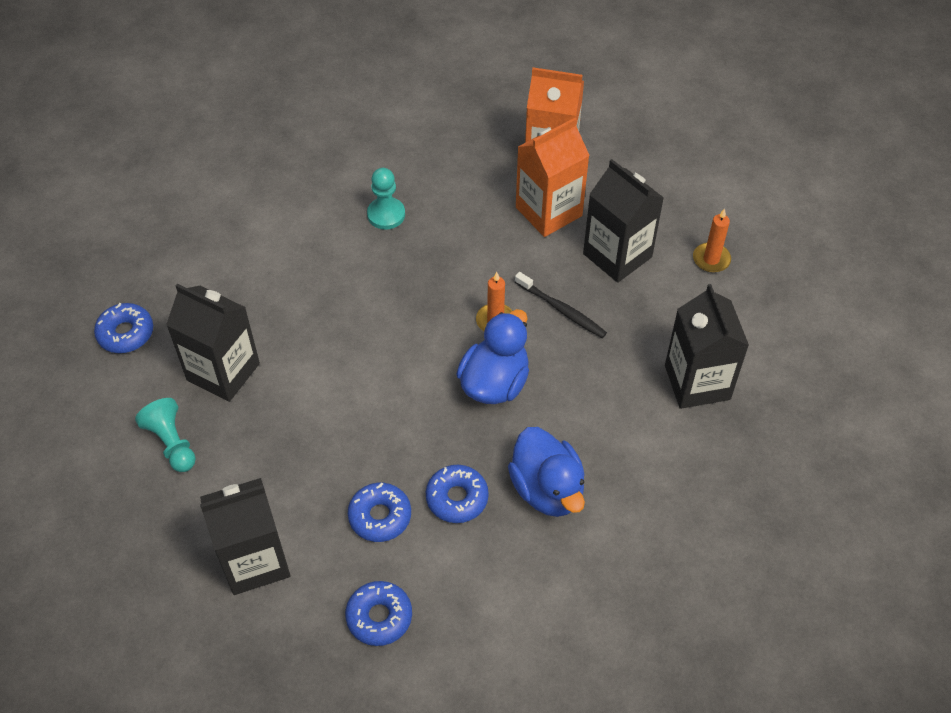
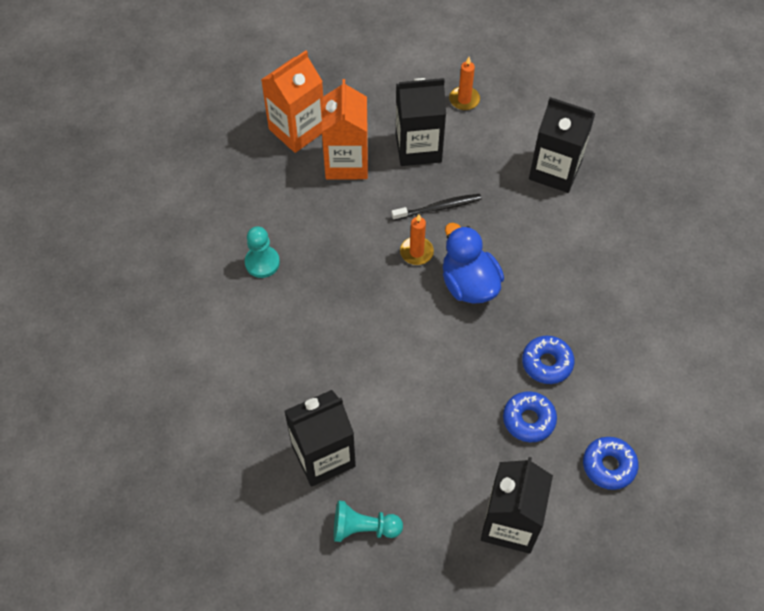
camera: 55 degrees left, 5 degrees up
(126, 333) = (228, 508): blue donut -> none
(547, 489) = (577, 305): blue duck -> none

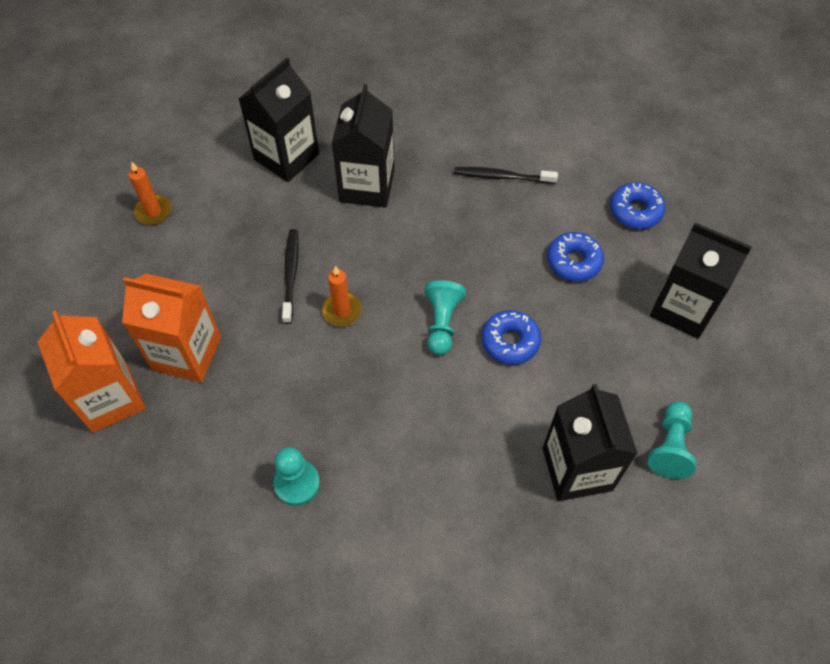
camera: 75 degrees left, 0 degrees up
(418, 148) = (199, 273): black carton -> black carton (367, 186)
(428, 327) = (442, 323): none -> turquoise pawn
(469, 284) = (400, 271): blue duck -> none
(547, 363) = (514, 228): blue donut -> blue donut (510, 341)
(602, 341) = (501, 177): none -> black toothbrush

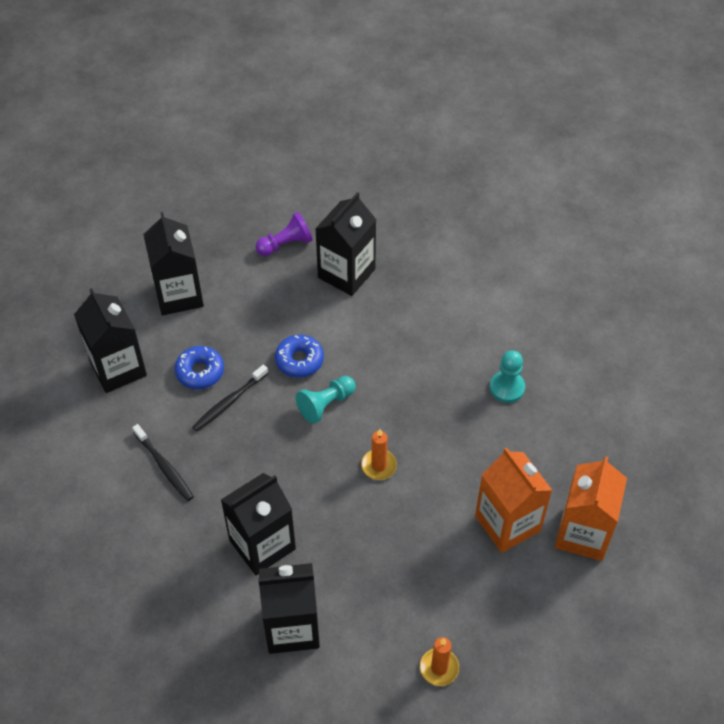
camera: 135 degrees left, 5 degrees down
(291, 274) = (386, 521): black toothbrush -> black toothbrush (228, 402)
(635, 211) = (118, 368): blue donut -> black carton
(670, 446) = (286, 244): turquoise pawn -> purple pawn

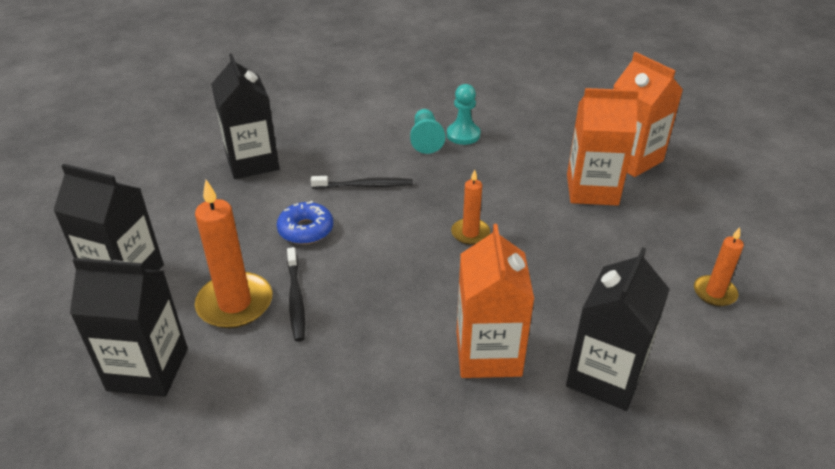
camera: 55 degrees left, 15 degrees down
(164, 467) = (318, 390): black toothbrush -> black toothbrush (365, 185)
(200, 372) = (235, 303): blue donut -> orange candle
(262, 544) = (488, 353): black carton -> orange carton
(286, 244) = (173, 181): purple pawn -> none
(326, 404) = (372, 235): turquoise pawn -> turquoise pawn (426, 139)

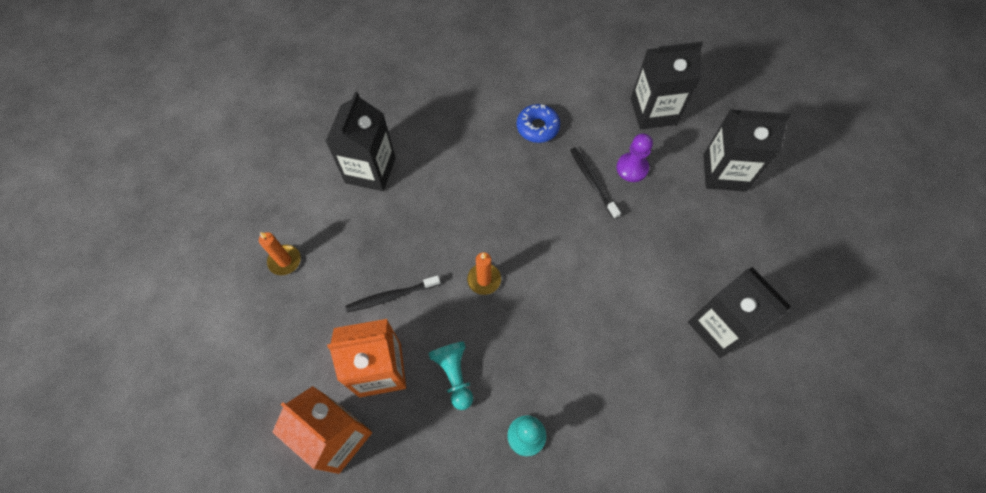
camera: 165 degrees right, 25 degrees up
(235, 303) = (632, 168): orange candle -> purple pawn
(306, 230) = (621, 250): blue donut -> blue donut (537, 127)
(365, 185) = (596, 320): black toothbrush -> black toothbrush (391, 296)
(426, 139) = (564, 415): turquoise pawn -> turquoise pawn (454, 375)
(488, 353) = (447, 169): orange carton -> none

